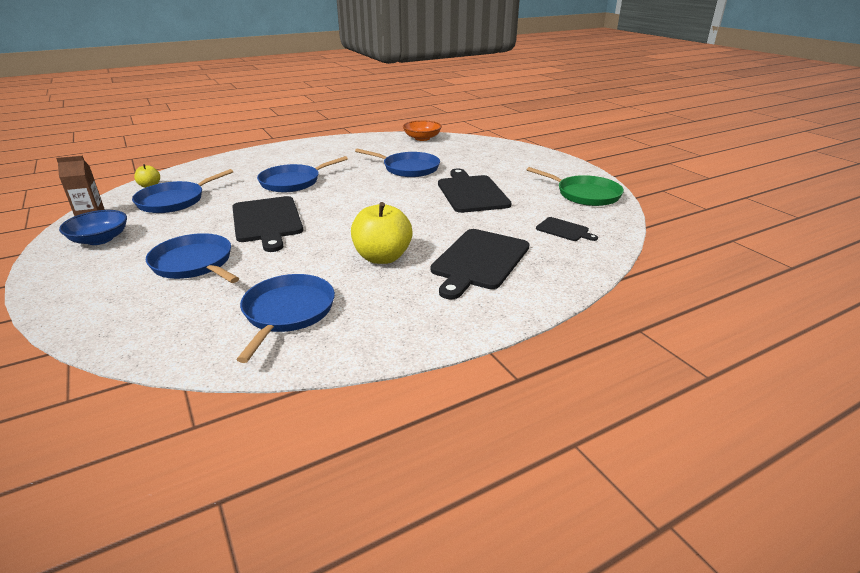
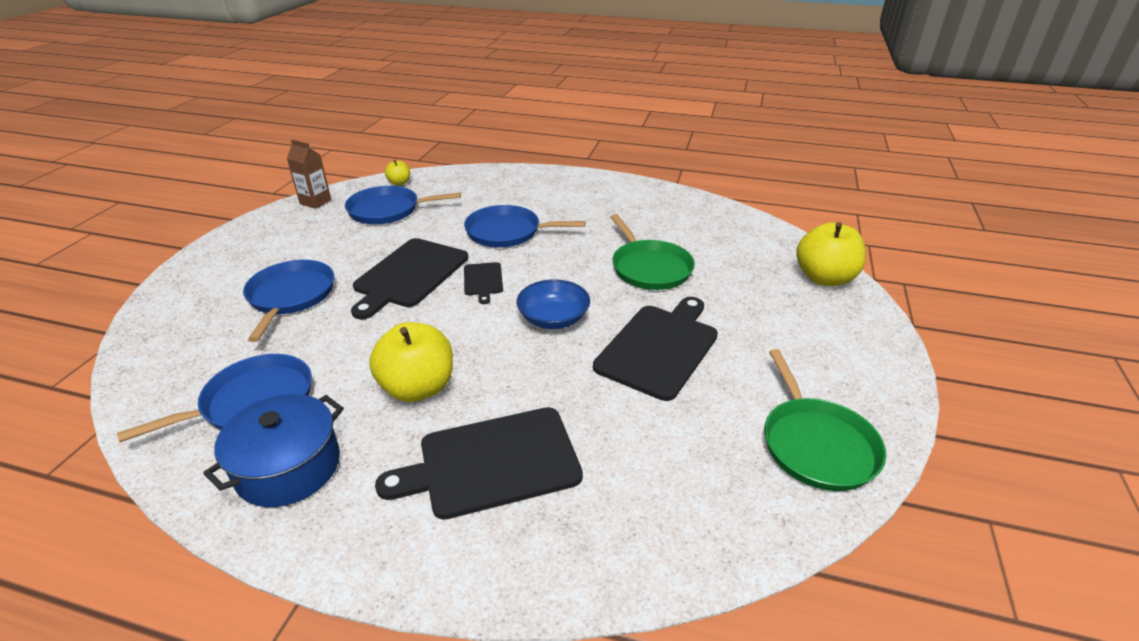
camera: 45 degrees right, 5 degrees up
(100, 239) = (284, 230): blue bowl -> blue bowl (553, 319)
(377, 319) = (288, 467): none -> blue pot
(408, 168) = (649, 268): blue pan -> green pan
(422, 138) = (744, 224): orange bowl -> none
(493, 145) = (824, 278): none -> yellow apple
(564, 230) = (672, 488): black cutting board -> black cutting board (483, 280)

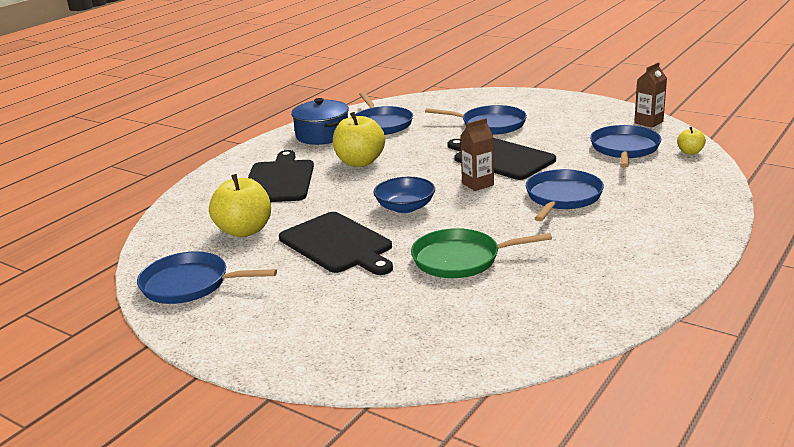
camera: 110 degrees right, 10 degrees down
(483, 280) = (477, 184): black cutting board -> brown carton
(816, 444) = (190, 284): green pan -> blue pan
(824, 278) = (382, 363): yellow apple -> yellow apple (244, 231)

